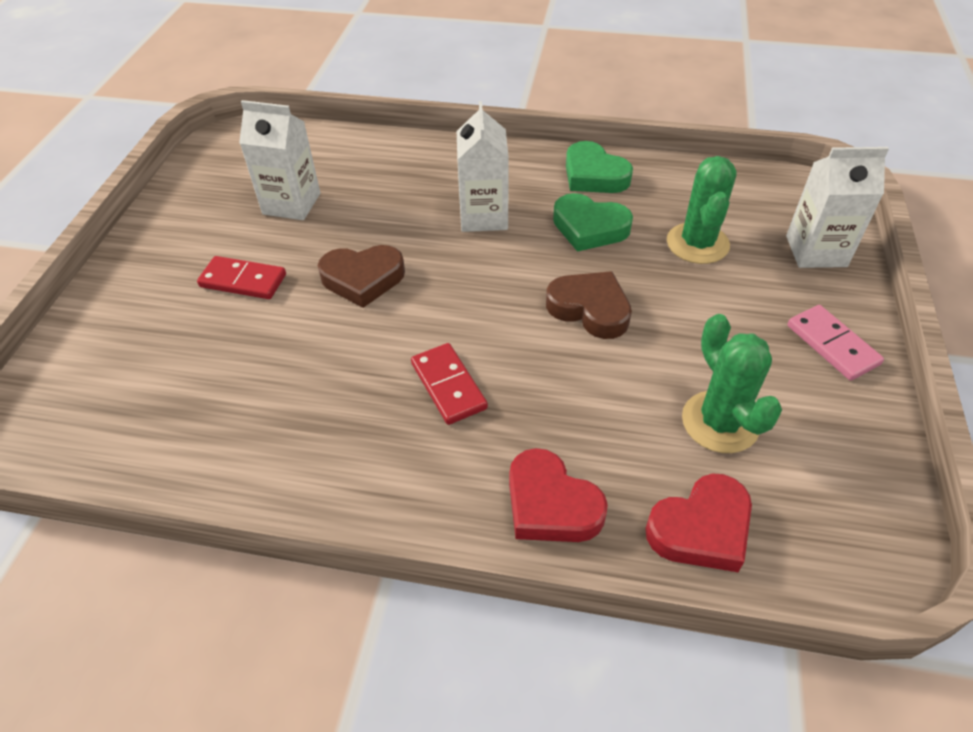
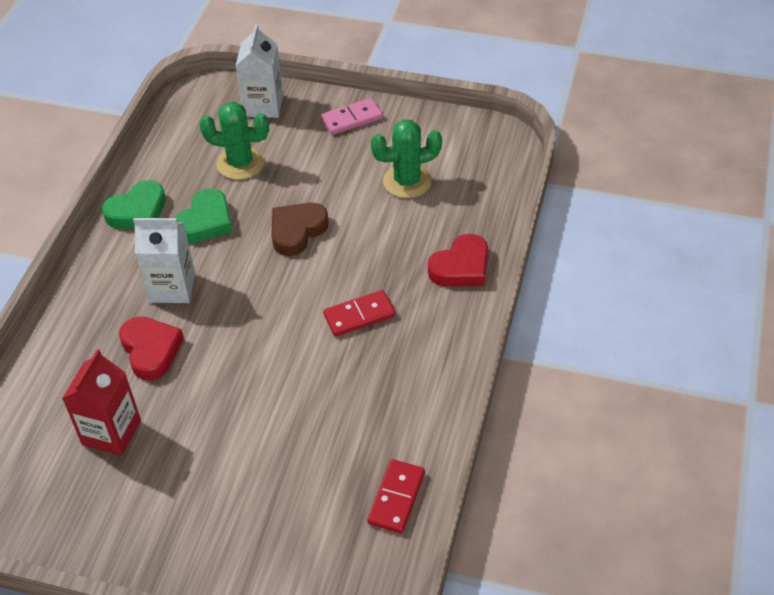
camera: 85 degrees left, 0 degrees up
(243, 280) = (216, 460): red domino -> red domino (396, 498)
(291, 204) = (111, 432): white carton -> red carton
(363, 279) = (233, 371): brown heart -> none
(701, 528) = (481, 203): red heart -> red heart (151, 350)

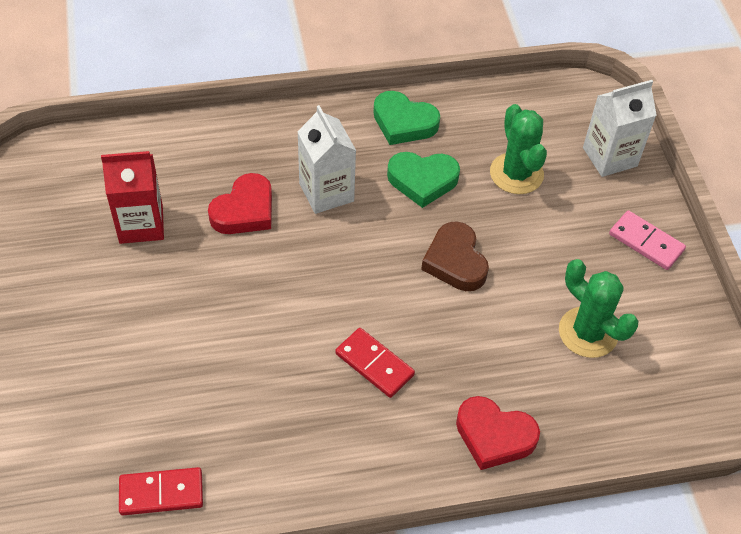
camera: 60 degrees right, 5 degrees up
(297, 231) = (455, 261): brown heart -> brown heart turned 120 degrees counterclockwise

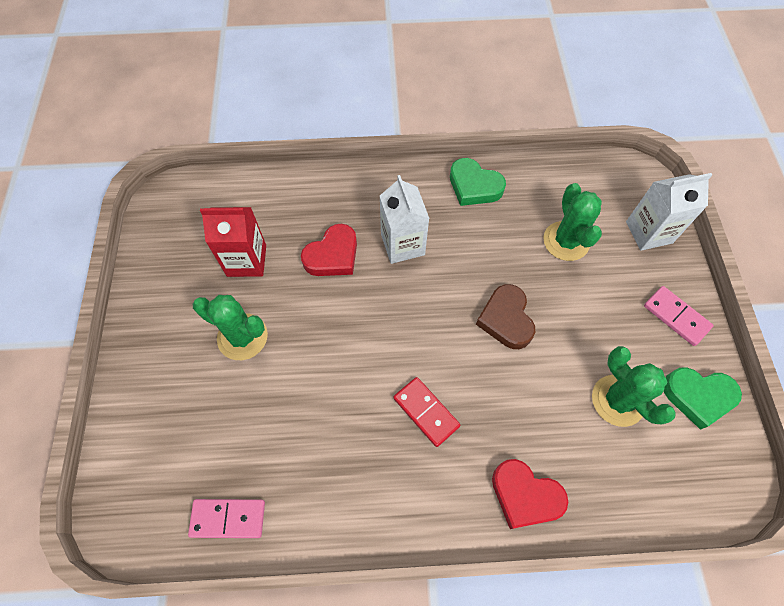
camera: 10 degrees right, 10 degrees up
(149, 306) = (242, 337): none -> green cactus
(161, 493) = (228, 518): red domino -> pink domino
(422, 180) = (485, 241): green heart -> green heart (698, 396)

